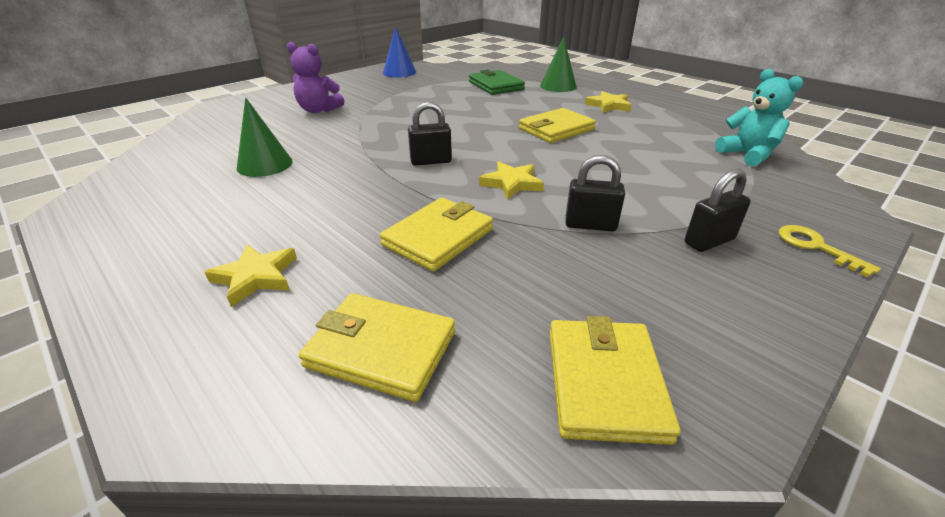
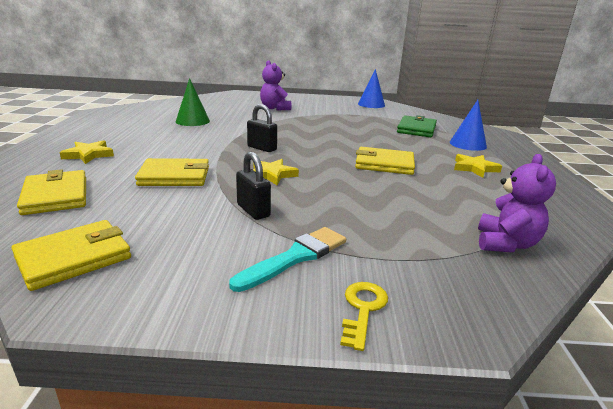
camera: 45 degrees right, 10 degrees down
(558, 86) = (467, 144): green cone -> blue cone
(709, 241) = (295, 257): black padlock -> turquoise brush
(747, 155) = (506, 244): turquoise teddy bear -> purple teddy bear

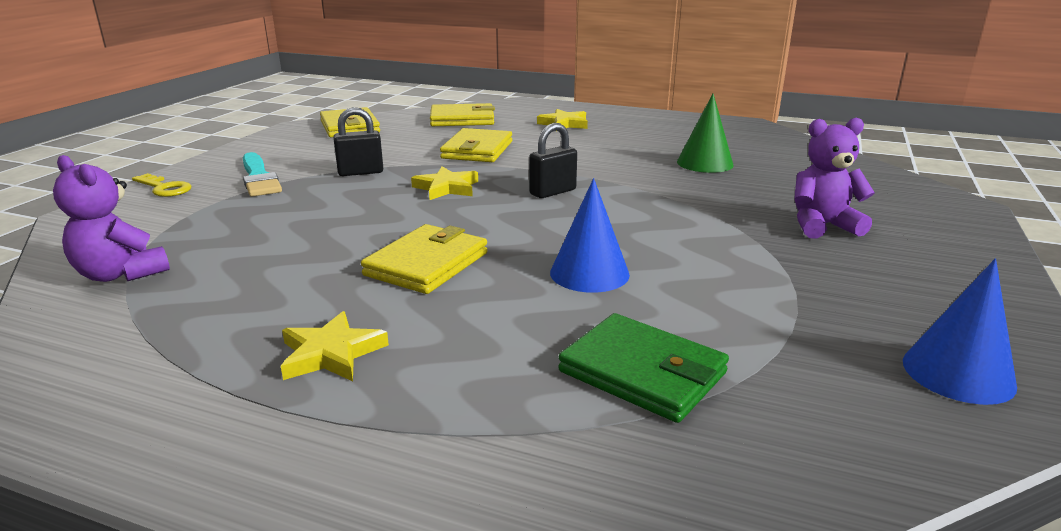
camera: 110 degrees right, 0 degrees up
(467, 144) = (479, 416): blue cone -> blue cone (589, 273)

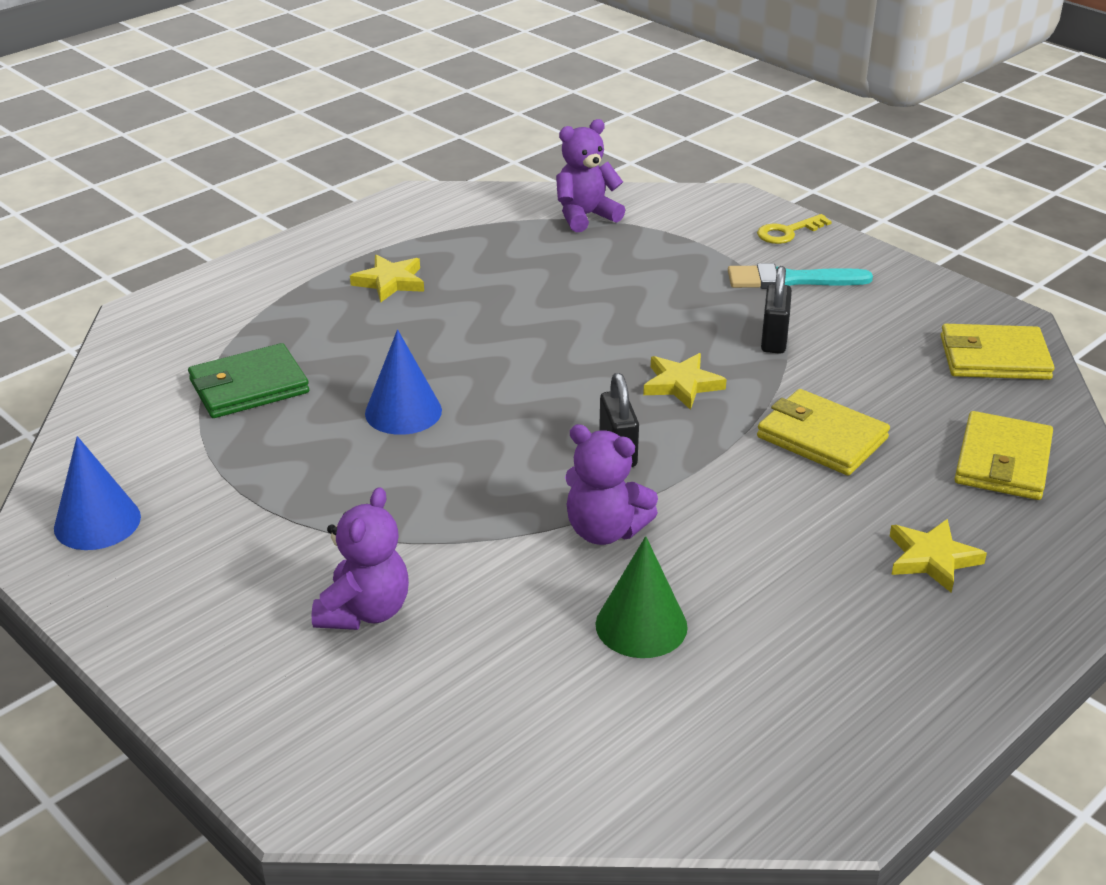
camera: 115 degrees right, 10 degrees up
(427, 264) = (493, 338): yellow wallet -> none
(640, 182) = (604, 531): none -> purple teddy bear

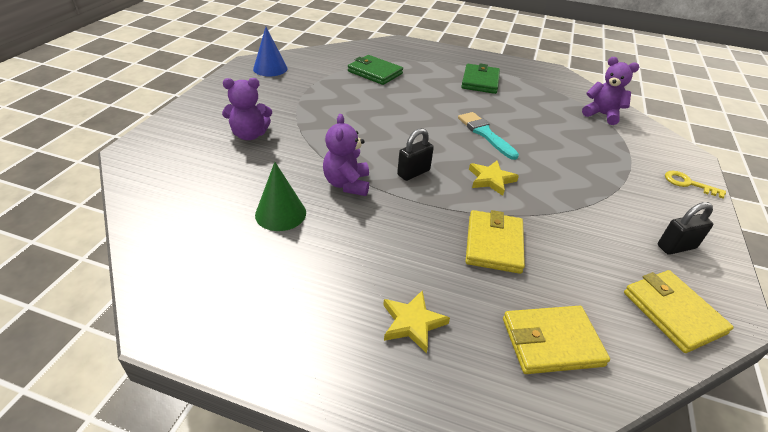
camera: 60 degrees right, 5 degrees up
(390, 282) = (480, 81): yellow star -> green wallet
(403, 411) = (390, 108): blue cone -> none
(774, 339) = (570, 203): black padlock -> black padlock (676, 247)
(790, 280) = (639, 196): turquoise brush -> turquoise brush (485, 134)

